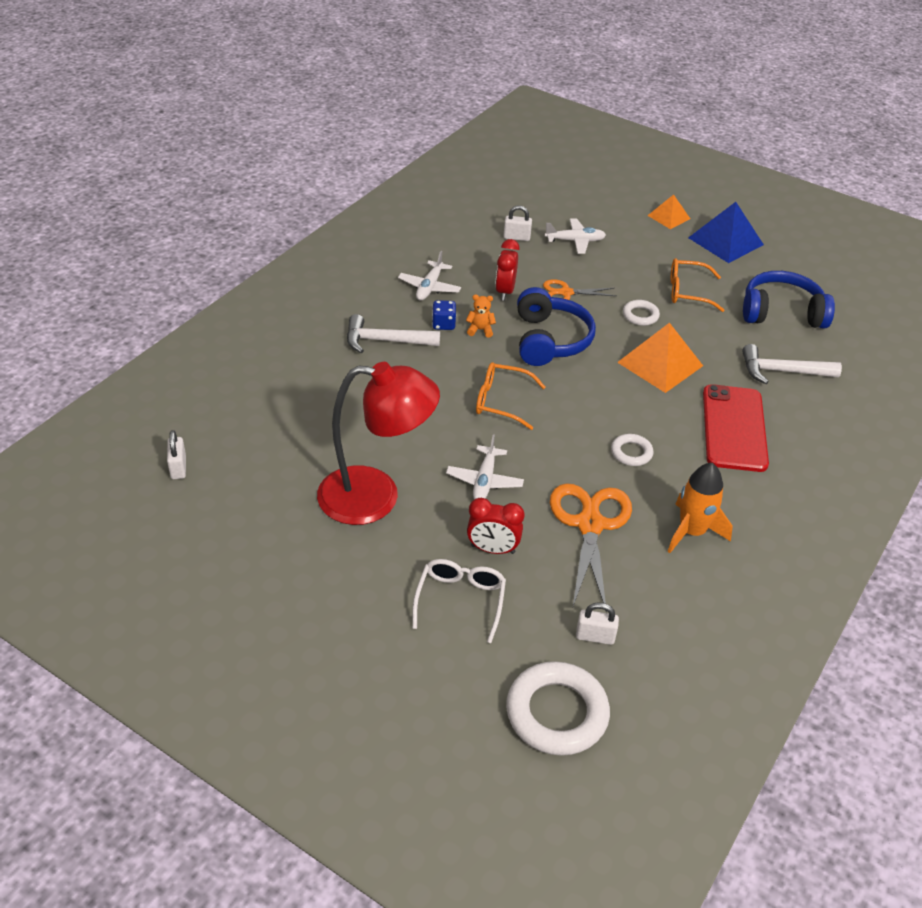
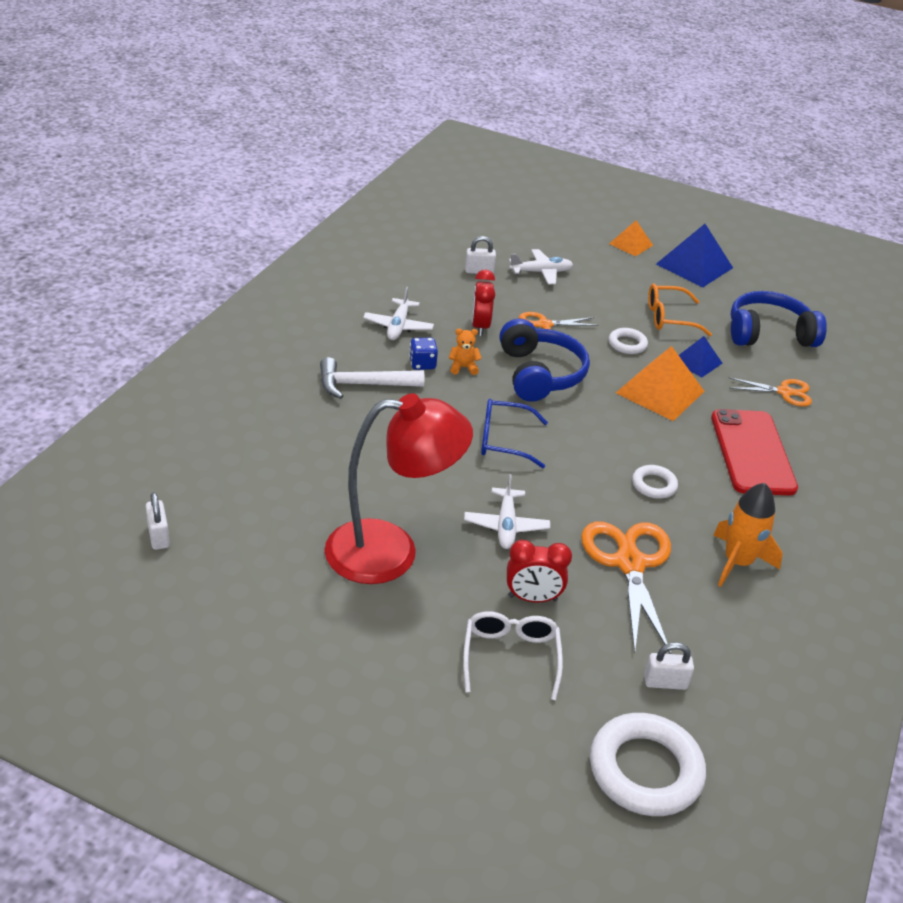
camera: 10 degrees left, 5 degrees down
(501, 401) = (503, 441): orange glasses -> blue glasses
(703, 336) = (696, 362): none -> blue pyramid
(781, 371) = (784, 392): white hammer -> orange scissors

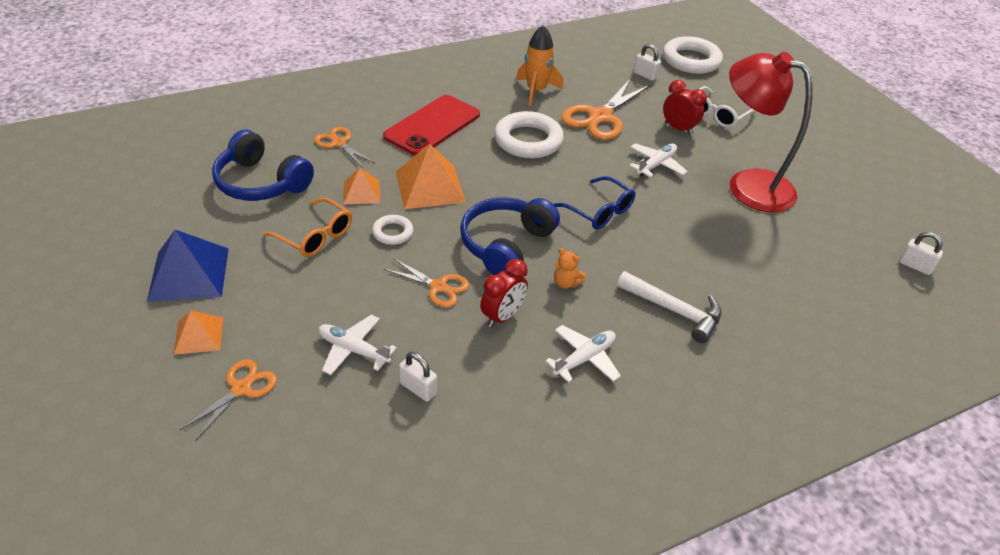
camera: 140 degrees left, 5 degrees up
(158, 536) = (915, 266): white padlock -> white padlock turned 75 degrees counterclockwise
(422, 364) = (600, 304): blue dice -> none
(568, 235) = (241, 388): none -> orange scissors
(654, 485) = (528, 140): white ring -> white ring, size x1.96
(696, 362) = (361, 192): blue pyramid -> orange pyramid

